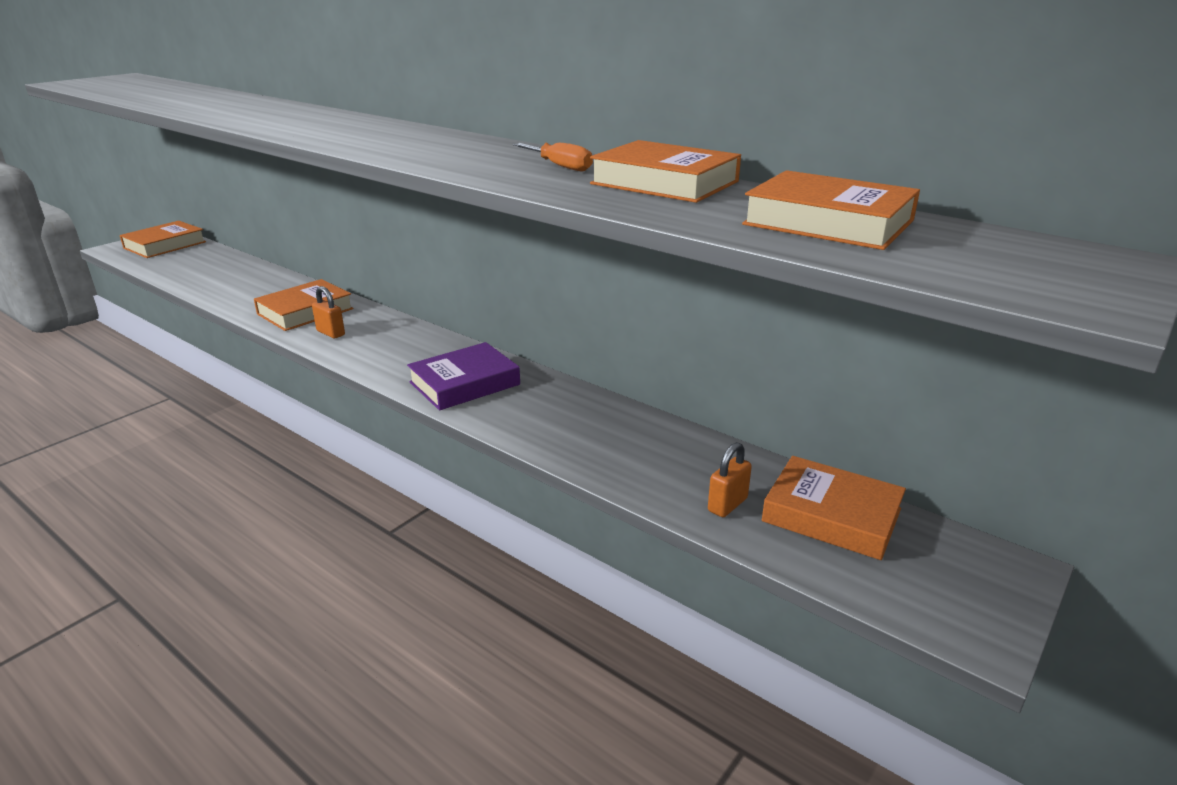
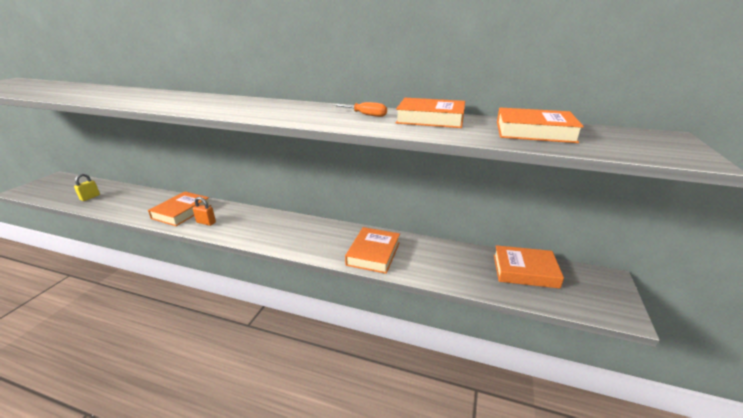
camera: 20 degrees left, 0 degrees up
(165, 245) = (58, 184): orange book -> orange book (373, 253)
(195, 270) = (90, 197): none -> yellow padlock
(464, 383) = (304, 238): purple book -> none
(727, 505) = (478, 276): orange padlock -> none

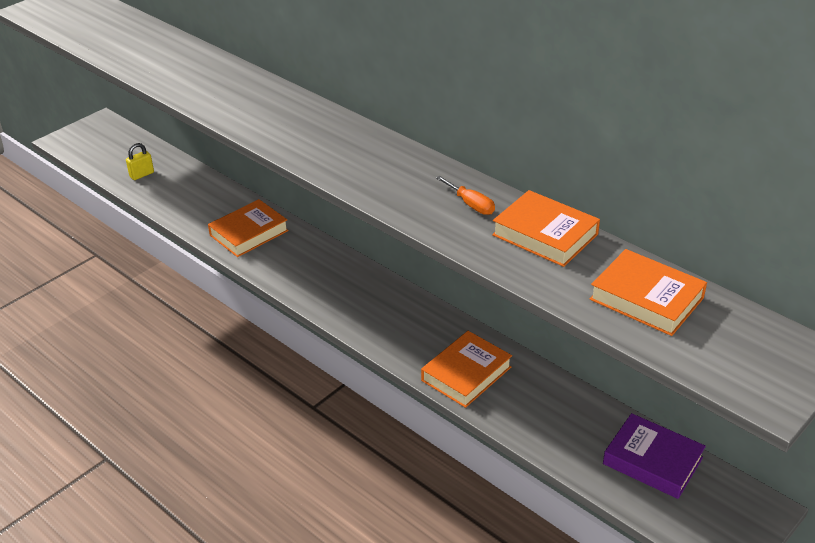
camera: 25 degrees right, 10 degrees up
(206, 222) = (275, 261): orange padlock -> none
(525, 271) = (652, 461): orange book -> purple book

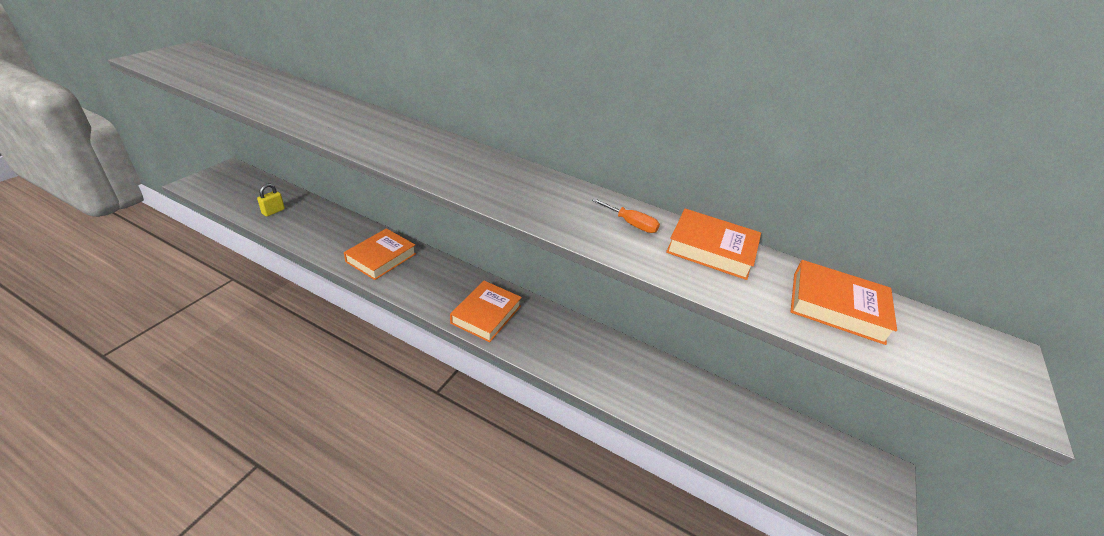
camera: 20 degrees left, 0 degrees up
(466, 374) = (605, 372): orange book -> orange book (486, 314)
(652, 461) = (784, 437): purple book -> none

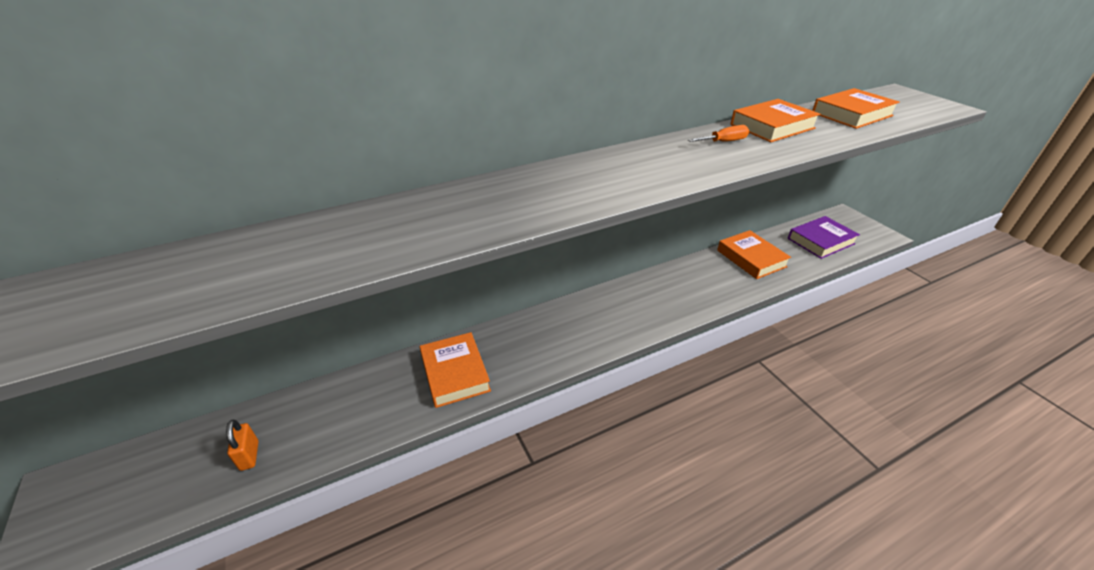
camera: 50 degrees left, 0 degrees up
(273, 211) = (249, 455): yellow padlock -> orange padlock
(486, 314) = (604, 326): orange book -> orange book (751, 258)
(788, 452) = (820, 241): none -> purple book

